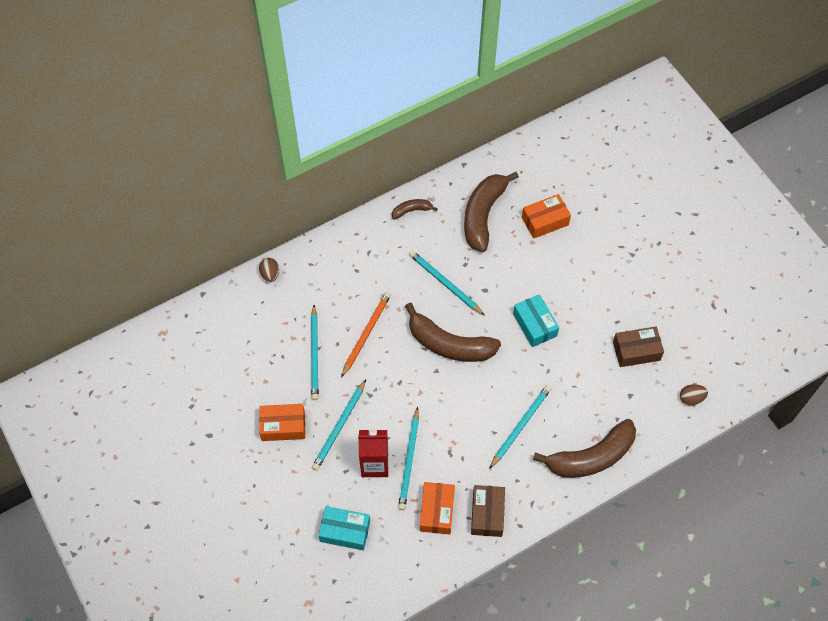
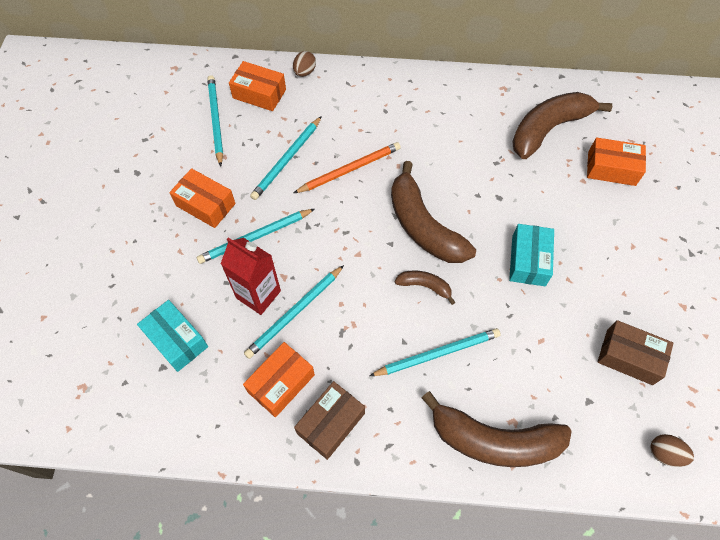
camera: 35 degrees right, 0 degrees up
(249, 314) = (259, 94): none -> orange box
(411, 210) = (478, 88): brown banana -> brown banana (424, 286)
(445, 283) = (462, 169): turquoise pencil -> turquoise pencil (215, 120)

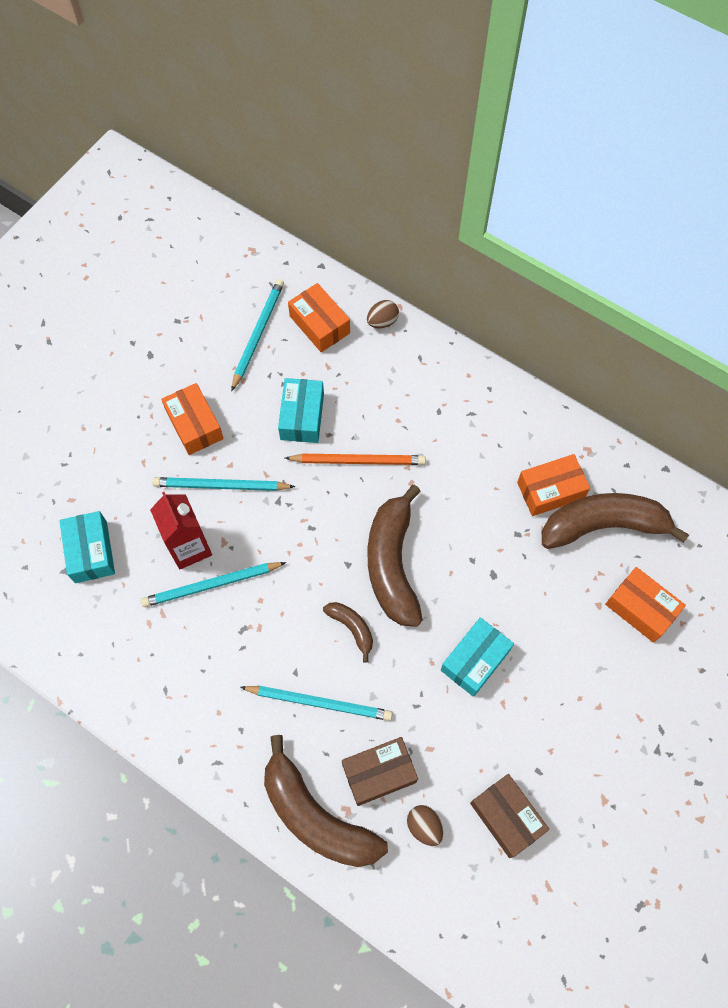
camera: 30 degrees right, 5 degrees up
(281, 383) = (158, 647): orange box -> orange box (550, 490)
(287, 160) = (302, 416): turquoise pencil -> turquoise box
(331, 423) = (179, 711): brown box -> brown box (379, 773)
(664, 453) = (471, 928): brown egg -> brown egg (424, 826)

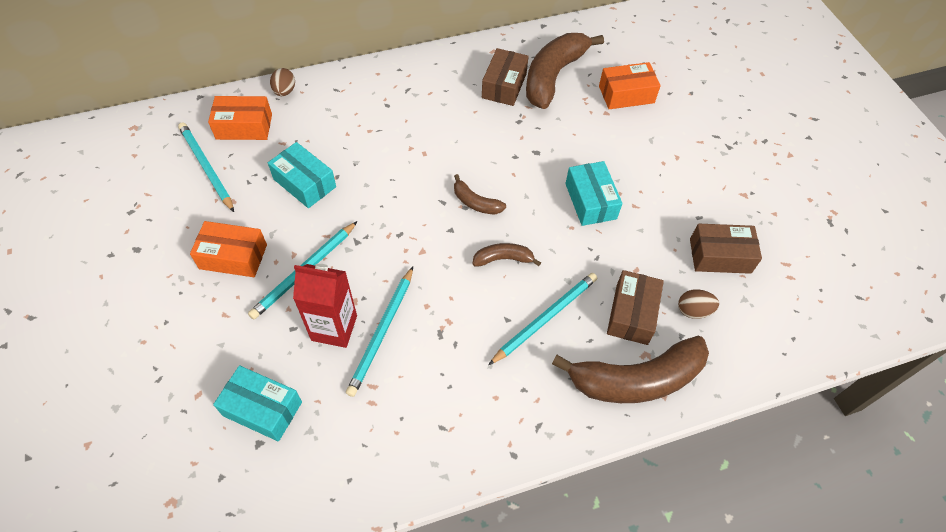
camera: 55 degrees left, 10 degrees down
(358, 460) = (376, 172): orange pencil -> none
(392, 564) = (475, 203): brown banana -> brown banana, size x0.47
(550, 490) = (504, 85): orange box -> brown box

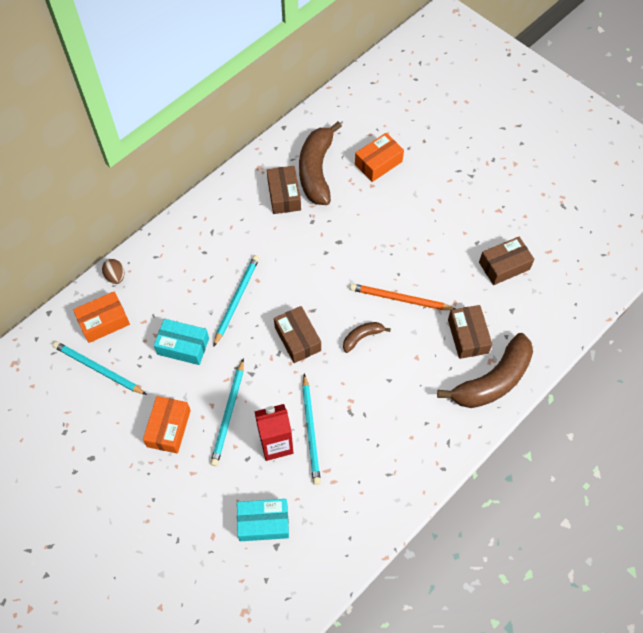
camera: 25 degrees left, 5 degrees up
(233, 257) = (169, 428): orange box -> orange box turned 60 degrees counterclockwise
(429, 229) = (297, 339): none -> brown box
(475, 203) = (318, 303): brown banana -> none
(545, 318) = (413, 367): turquoise pencil -> turquoise pencil (236, 299)
(572, 238) = (400, 299): none -> orange pencil
(590, 201) = (398, 264): turquoise box -> none
(693, 311) = (505, 314): brown egg -> none

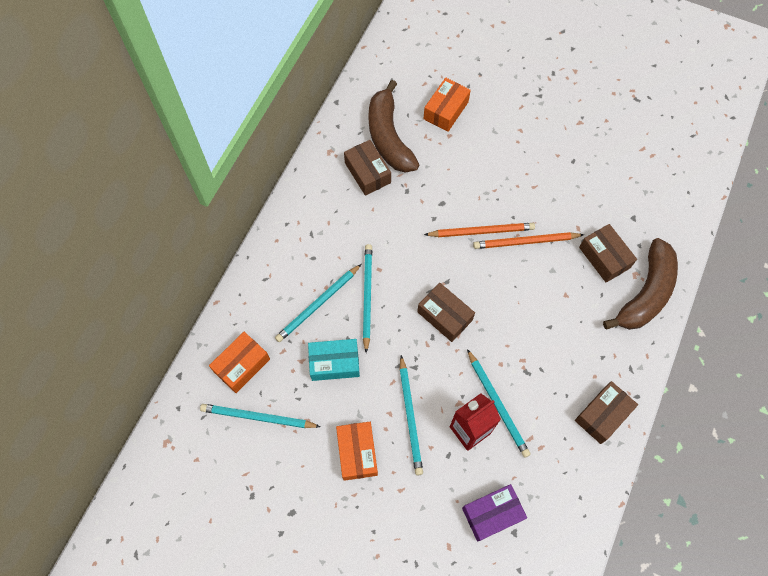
camera: 20 degrees left, 5 degrees up
(115, 276) = (233, 314): brown egg -> none
(191, 292) = (318, 304): none -> turquoise pencil
(263, 522) = (492, 514): turquoise box -> purple box
(362, 337) = (506, 292): brown banana -> none
(363, 277) = (481, 231): none -> orange pencil
(504, 266) = (608, 176): brown box -> brown box (602, 415)

